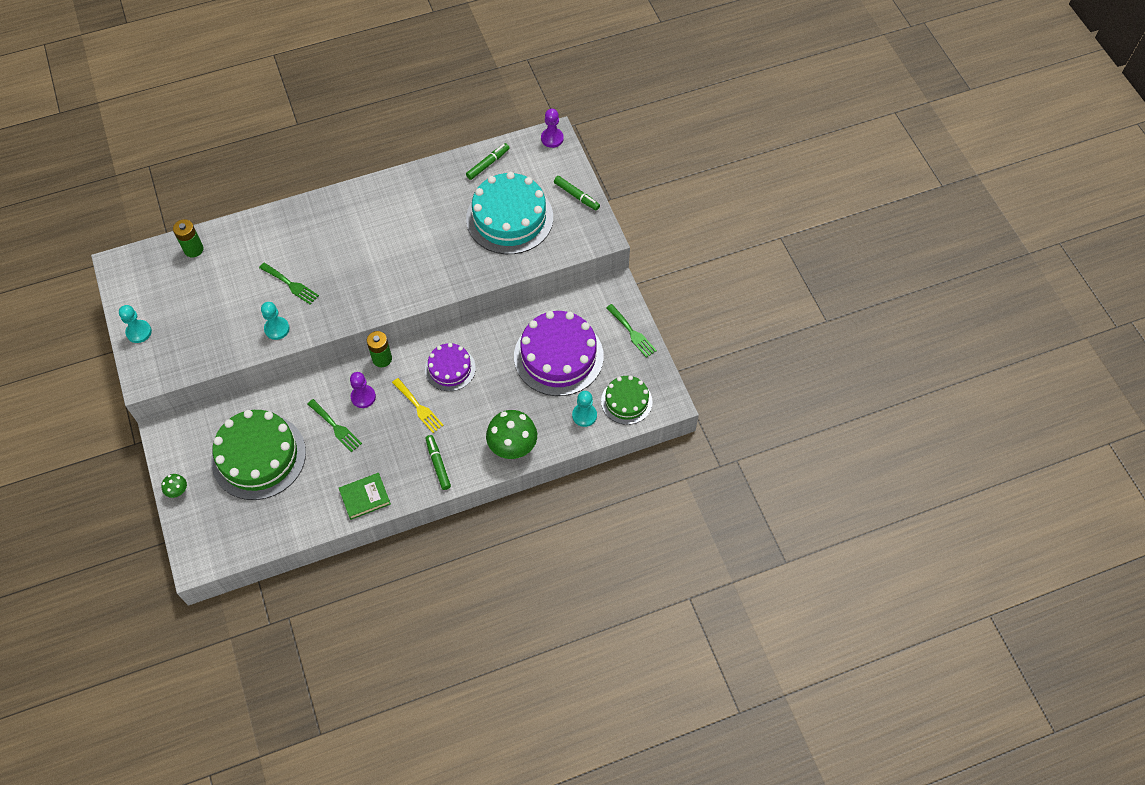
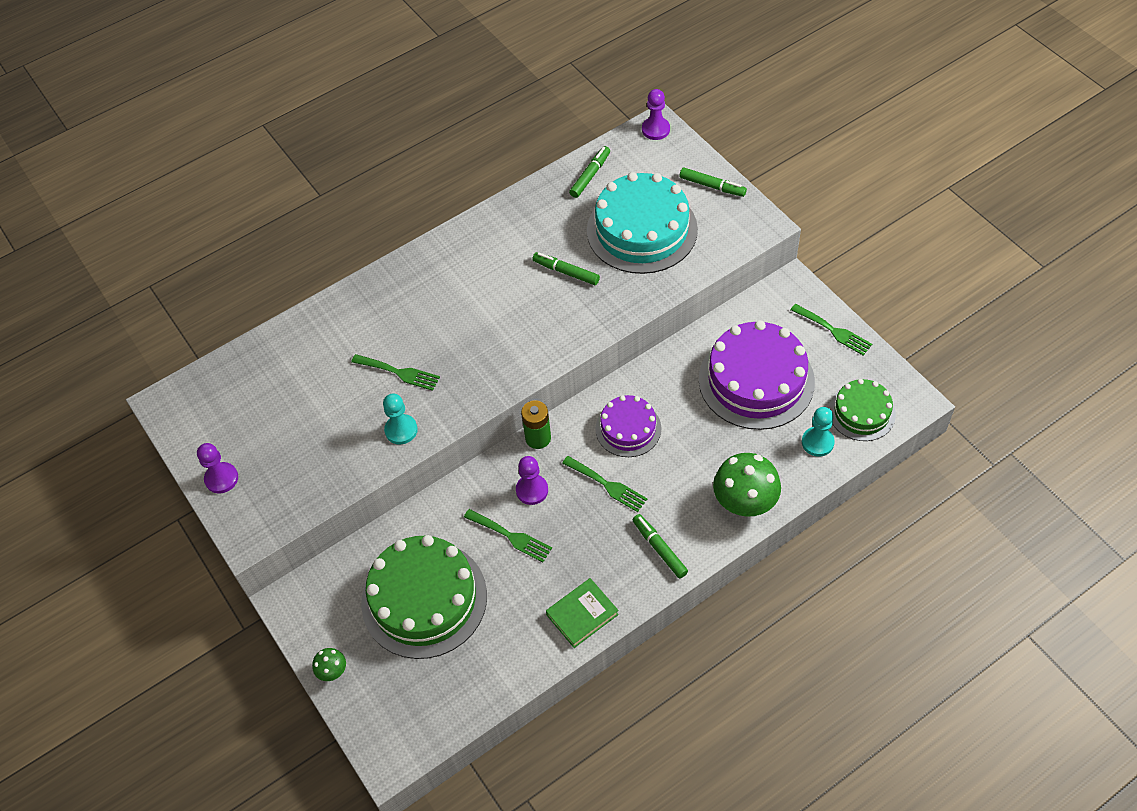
camera: 10 degrees left, 5 degrees down
(139, 332) = (221, 478): turquoise pawn -> purple pawn
(193, 249) = (258, 360): green battery -> none
(419, 407) = (607, 485): yellow fork -> green fork
(440, 237) = (566, 272): none -> green marker

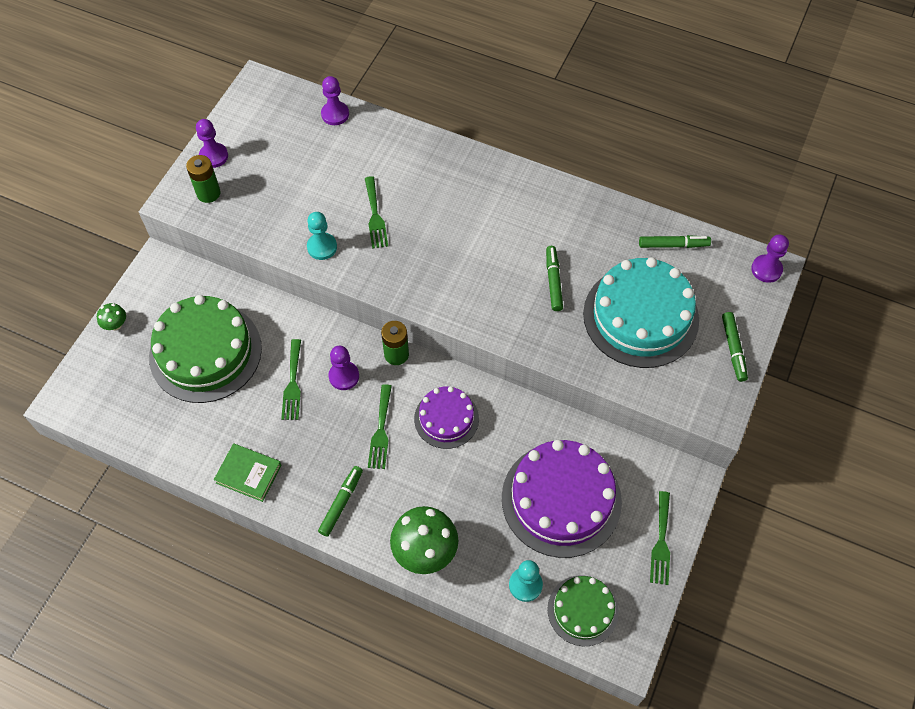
camera: 55 degrees right, 5 degrees up
(257, 354) = (335, 114): none -> purple pawn
(263, 501) = (208, 193): none -> green battery

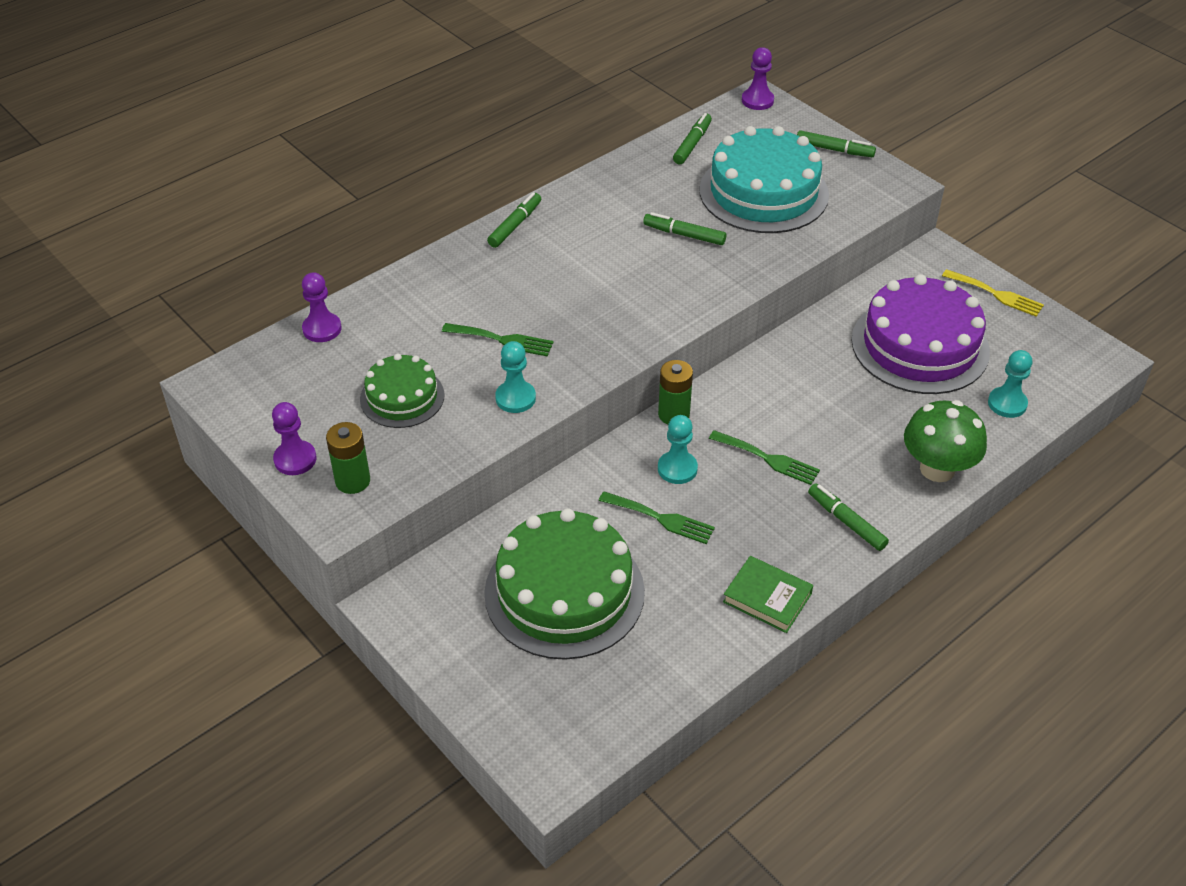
camera: 65 degrees left, 15 degrees down
(116, 324) = (459, 680): green mushroom -> none
(248, 474) = (767, 598): green book -> green book turned 75 degrees clockwise
(344, 376) = (677, 469): purple pawn -> turquoise pawn
(446, 418) = (780, 400): purple cake -> none
(501, 172) = (515, 225): none -> green marker
(582, 610) = (1050, 372): green cake -> green cake (402, 397)
(661, 542) = (996, 294): green fork -> yellow fork

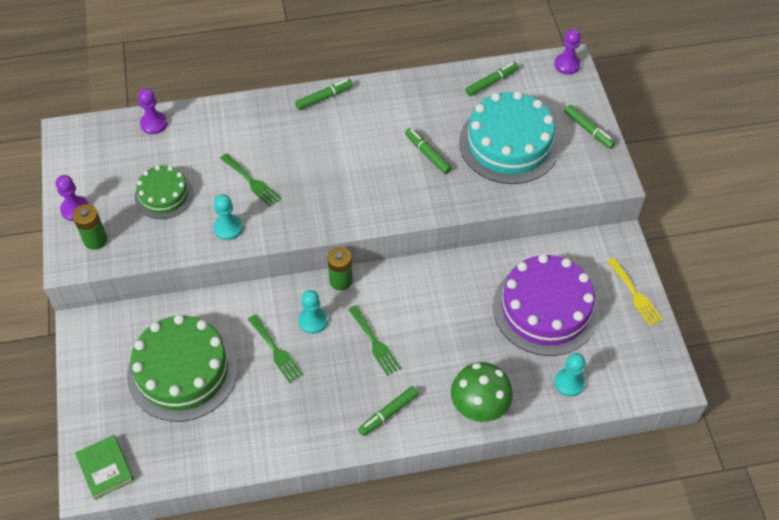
camera: 30 degrees right, 10 degrees up
(767, 598) = (297, 439): green book -> green book (105, 468)
(846, 521) = (388, 413): green marker -> green marker turned 120 degrees counterclockwise

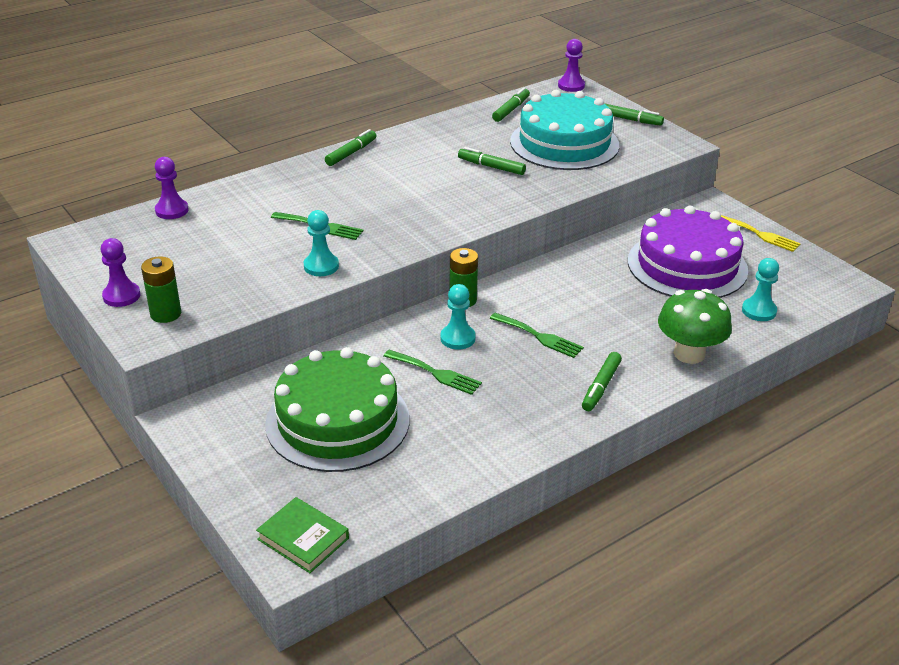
camera: 25 degrees left, 20 degrees down
(164, 195) = (225, 259): green cake -> none

